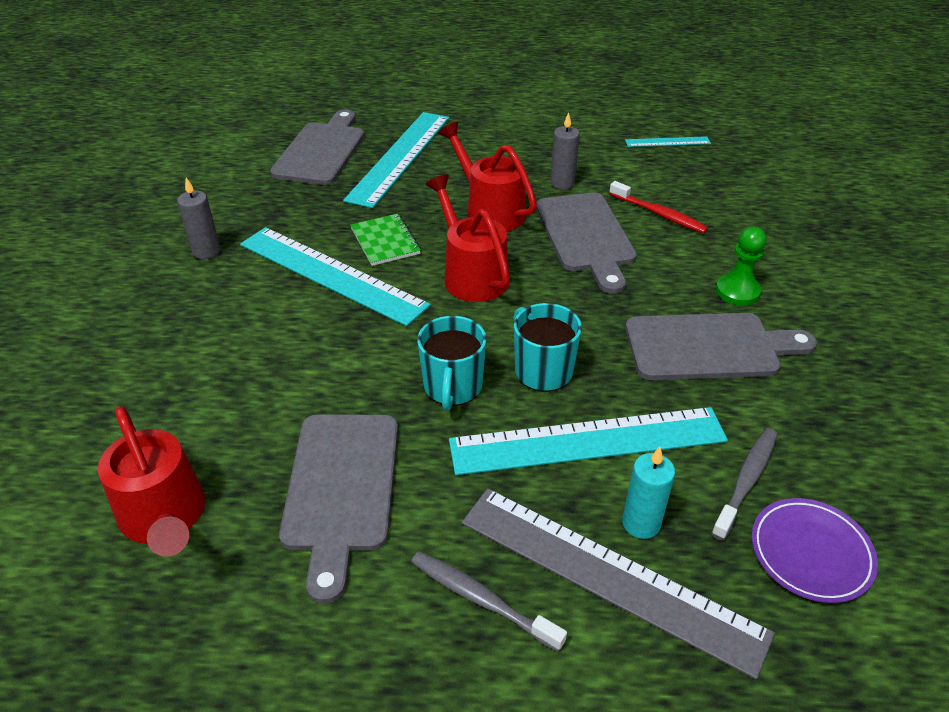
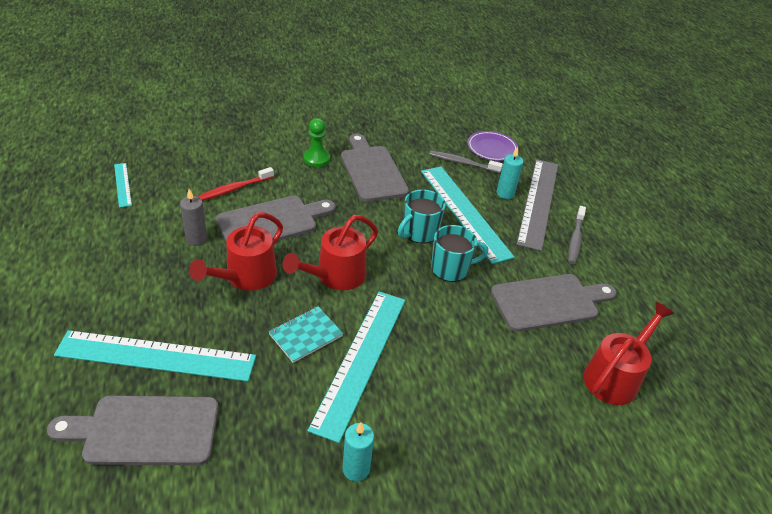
camera: 110 degrees left, 0 degrees up
(206, 251) = (356, 469): grey candle -> turquoise candle
(385, 241) = (305, 335): green notebook -> turquoise notebook
(659, 214) = (235, 189): red toothbrush -> red toothbrush turned 150 degrees counterclockwise

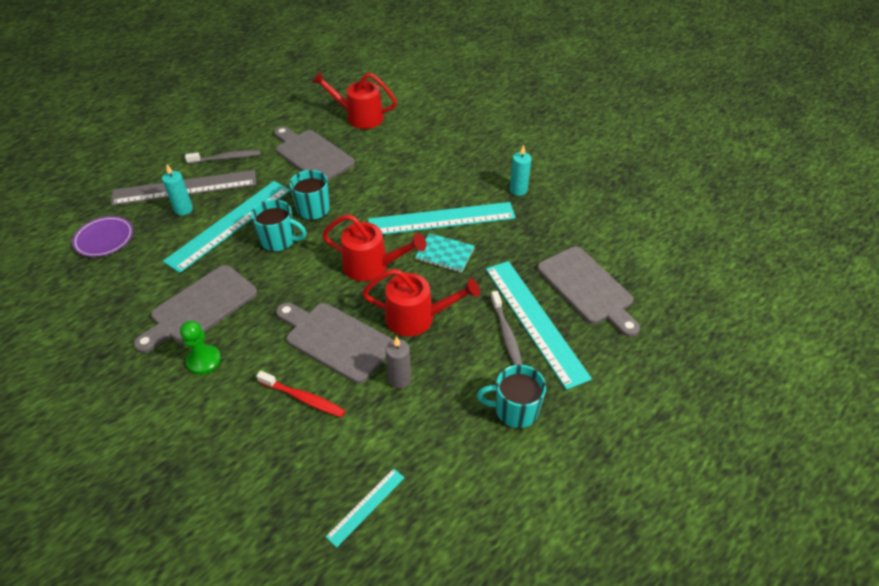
camera: 115 degrees left, 5 degrees up
(93, 288) = (515, 410): none -> turquoise mug
(462, 163) = (145, 250): grey toothbrush -> grey toothbrush (506, 333)

